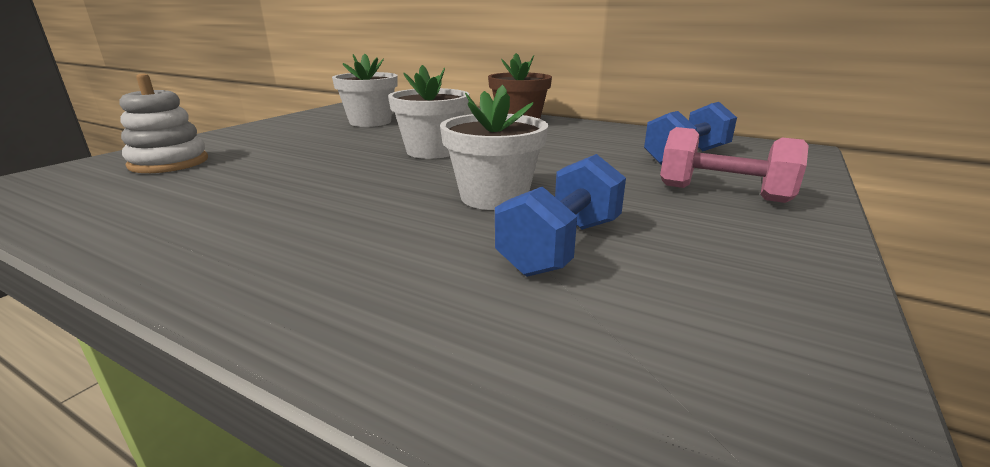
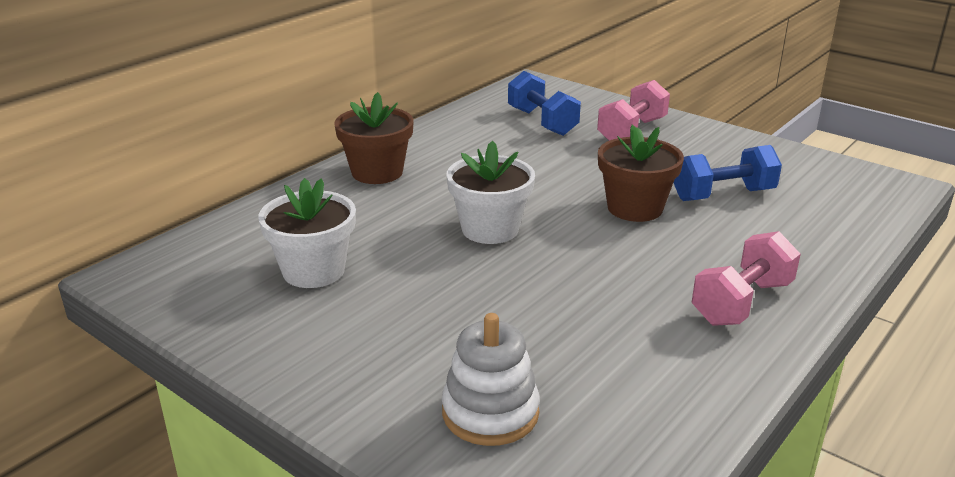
camera: 80 degrees left, 5 degrees up
(256, 249) = (742, 302): none -> pink dumbbell
(494, 197) = (635, 208): white flower pot -> brown flower pot
(562, 246) = (723, 195): blue dumbbell -> blue dumbbell turned 60 degrees counterclockwise

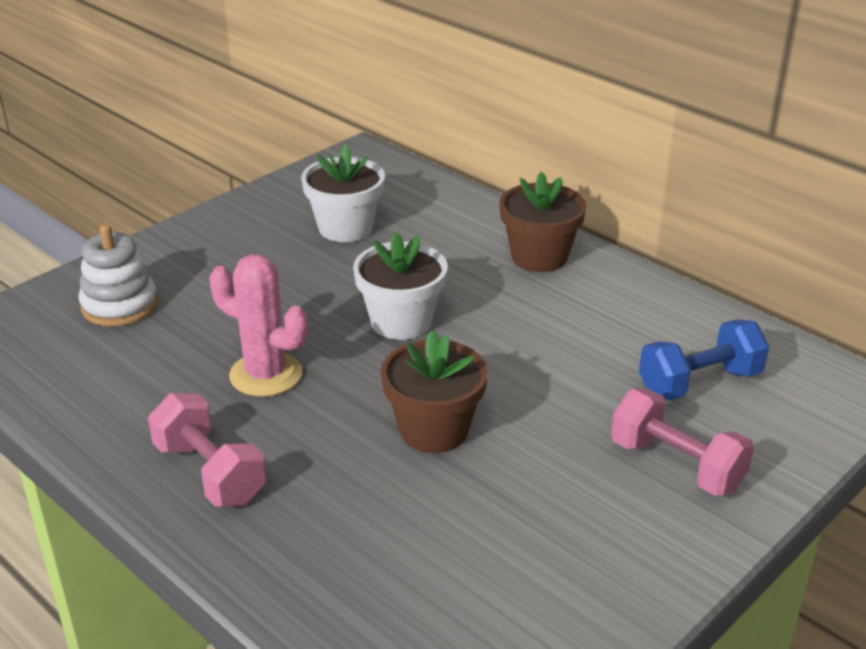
camera: 95 degrees right, 5 degrees up
(593, 291) = (265, 375): none -> pink cactus
(723, 195) = (461, 517): blue dumbbell -> none

